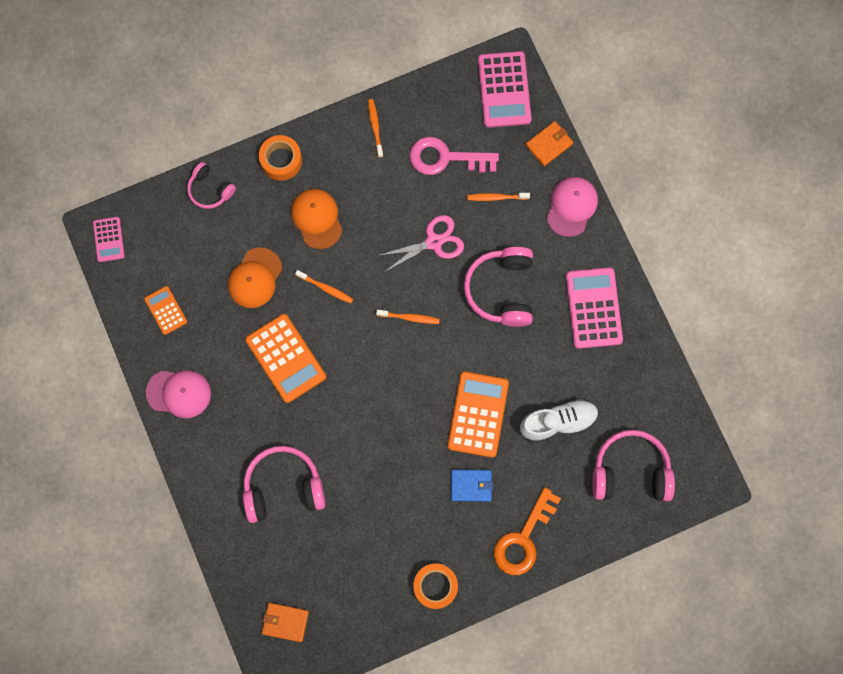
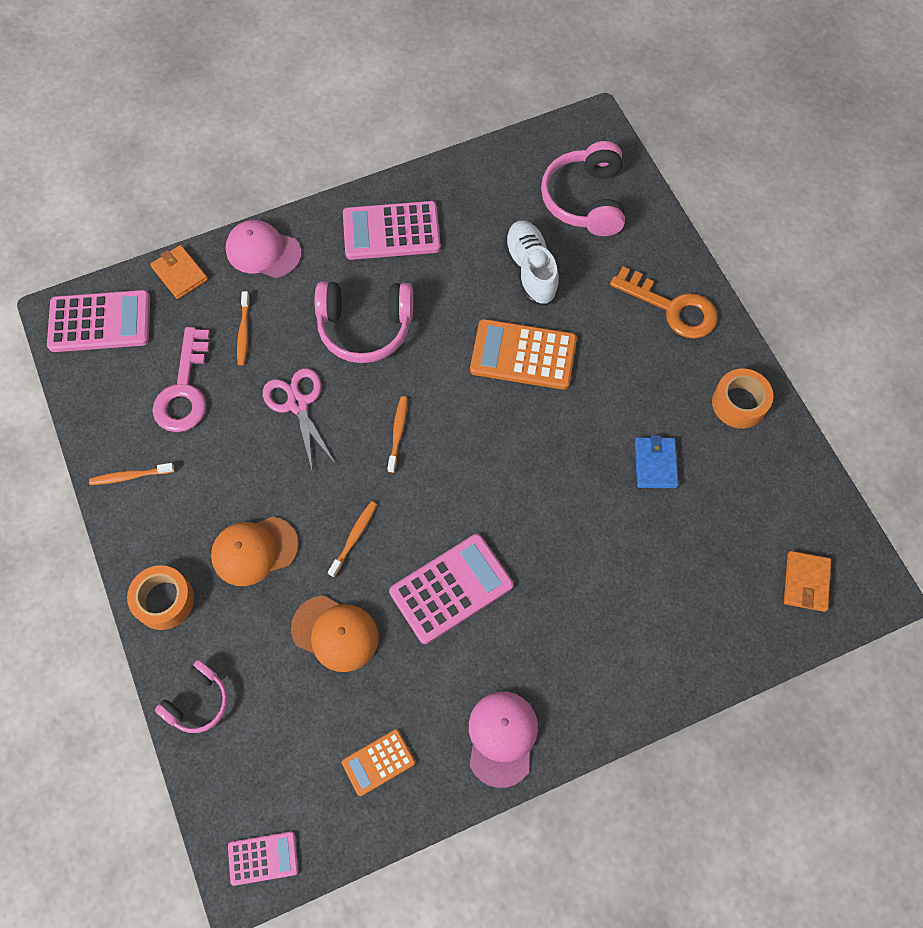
camera: 90 degrees left, 10 degrees down
(283, 487) = (628, 588): pink headphones -> none
(285, 358) = (451, 589): orange calculator -> pink calculator
(471, 485) = (612, 363): blue wallet -> blue wallet (655, 464)

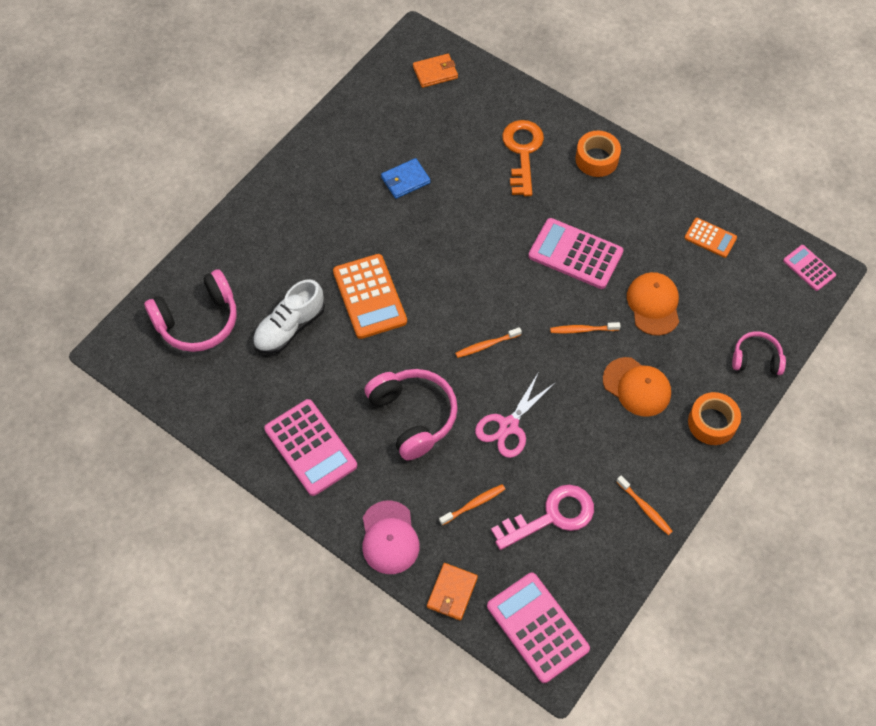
camera: 120 degrees left, 5 degrees down
(502, 738) = (646, 182): pink cap -> none
(672, 308) = (269, 221): orange key -> orange key (522, 152)
(739, 403) = (326, 152): orange tape -> orange tape (596, 159)

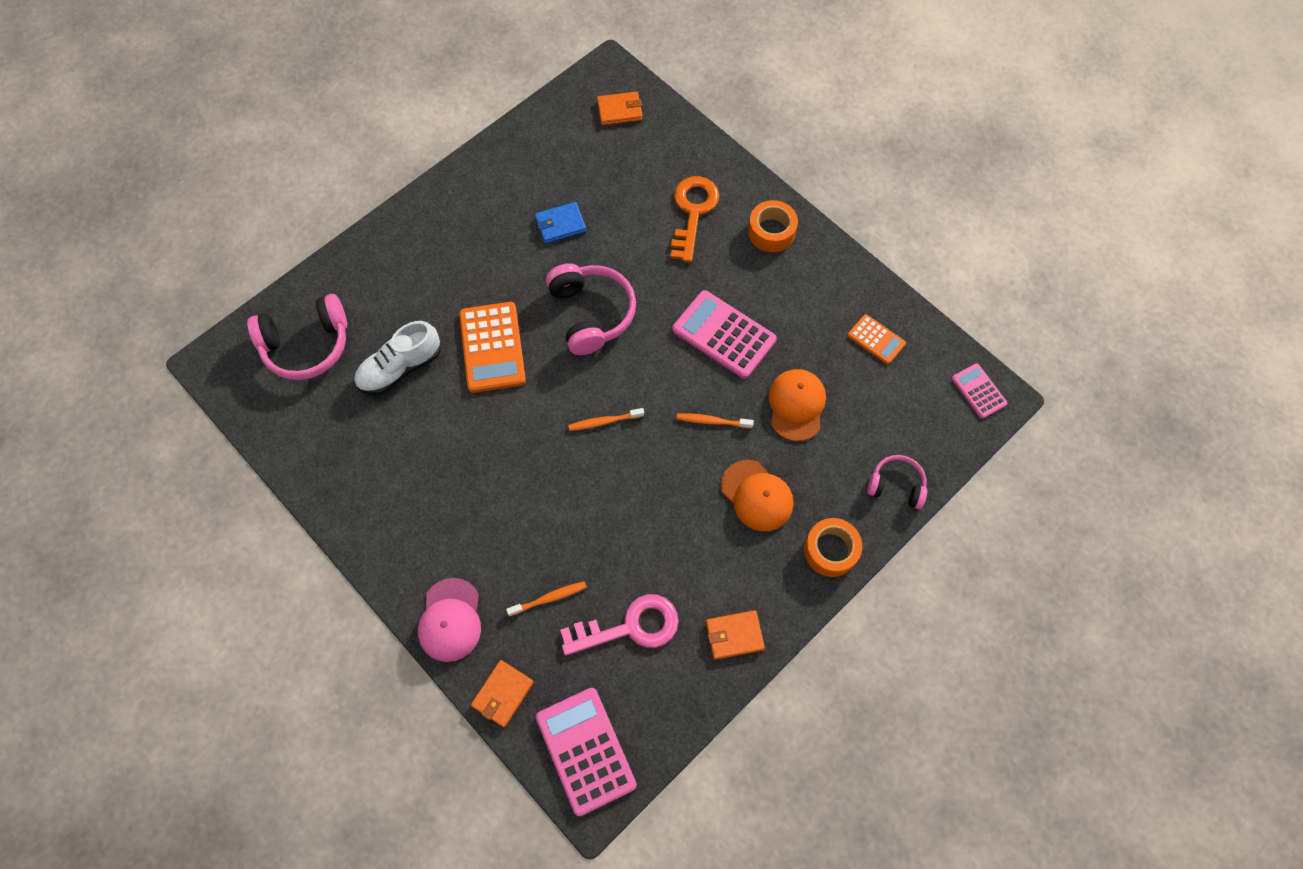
camera: 10 degrees right, 5 degrees up
(310, 447) = (390, 505): pink calculator -> none
(413, 416) = (507, 488): pink headphones -> pink headphones (591, 314)
(508, 426) = (607, 516): pink scissors -> none
(645, 508) = (734, 635): orange toothbrush -> orange wallet

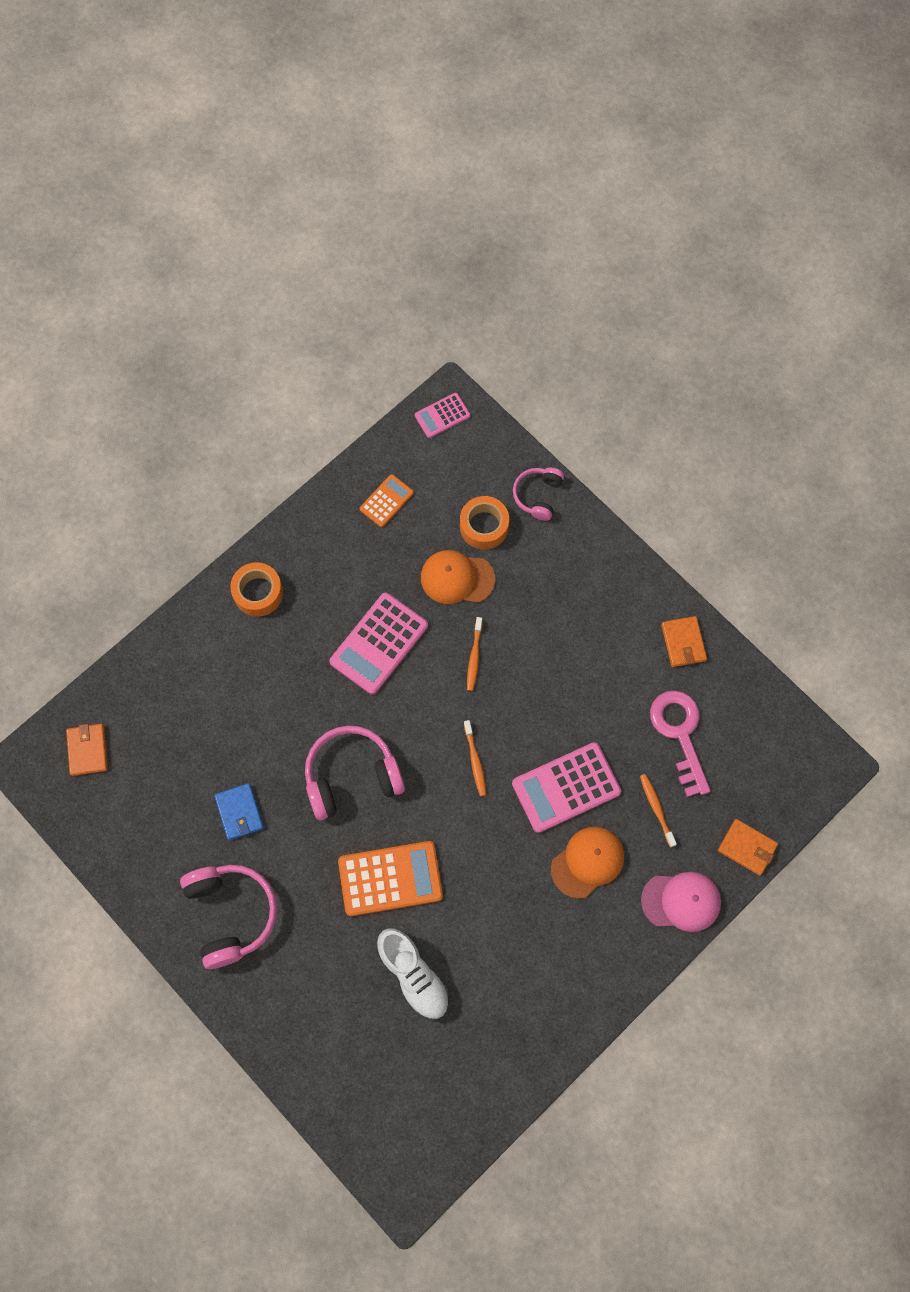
camera: 90 degrees left, 5 degrees up
(307, 345) = (385, 1084): pink headphones -> pink headphones (230, 914)
(586, 750) = (791, 771): pink calculator -> pink calculator (566, 787)
(693, 212) = (230, 671): orange key -> none
(757, 496) = (550, 618): orange cap -> orange cap (587, 862)
(830, 550) = (601, 556): orange tape -> orange tape (484, 526)

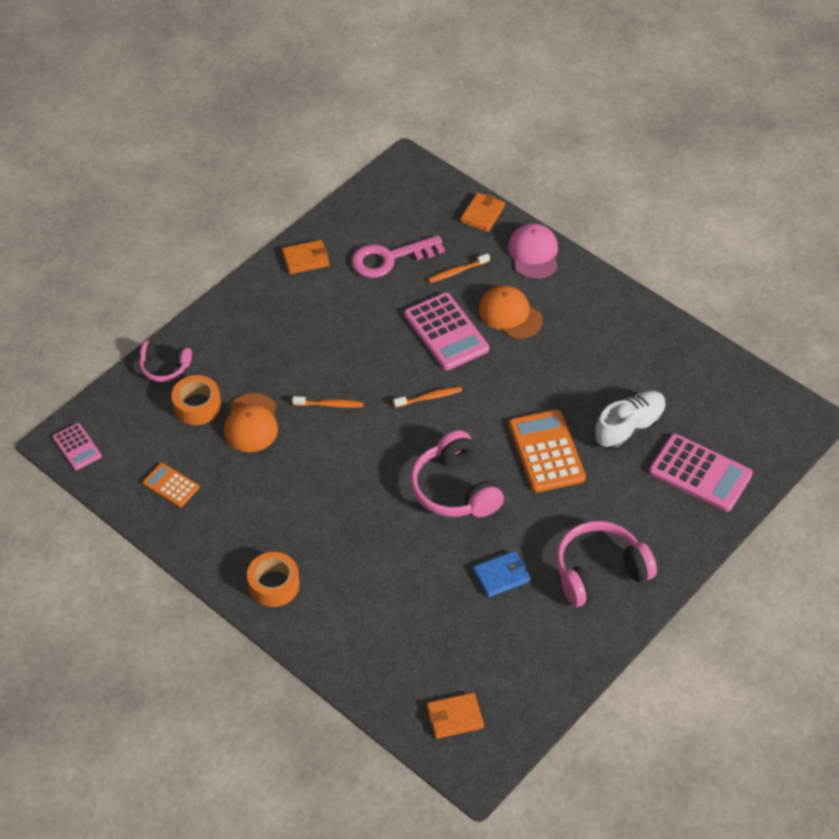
camera: 95 degrees left, 20 degrees down
(379, 643) = (321, 479): pink calculator -> pink calculator (700, 473)

